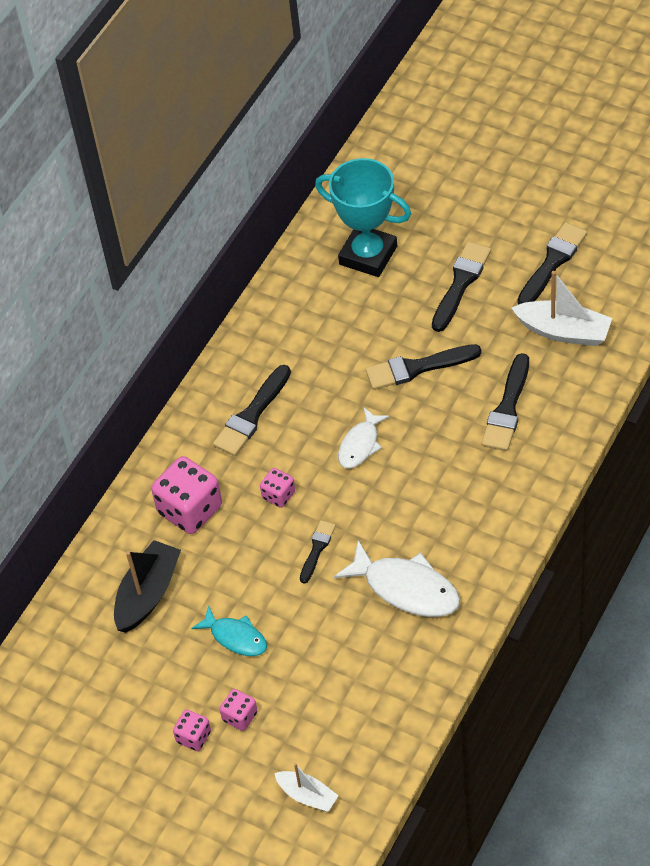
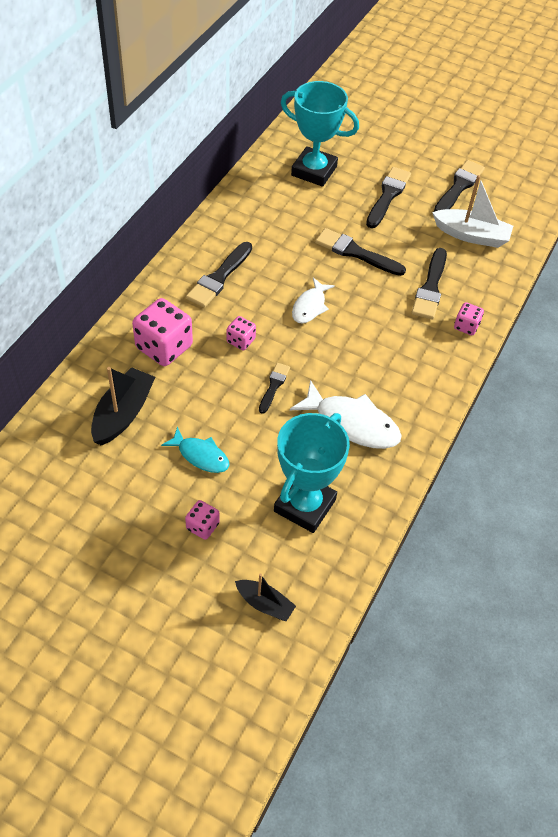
camera: 10 degrees left, 0 degrees up
(194, 737) = (159, 543): pink dice -> pink dice (466, 326)
(307, 795) = (265, 604): white boat -> black boat
(351, 687) = (305, 505): none -> turquoise trophy
(417, 368) = (355, 253): black brush -> black brush turned 45 degrees clockwise

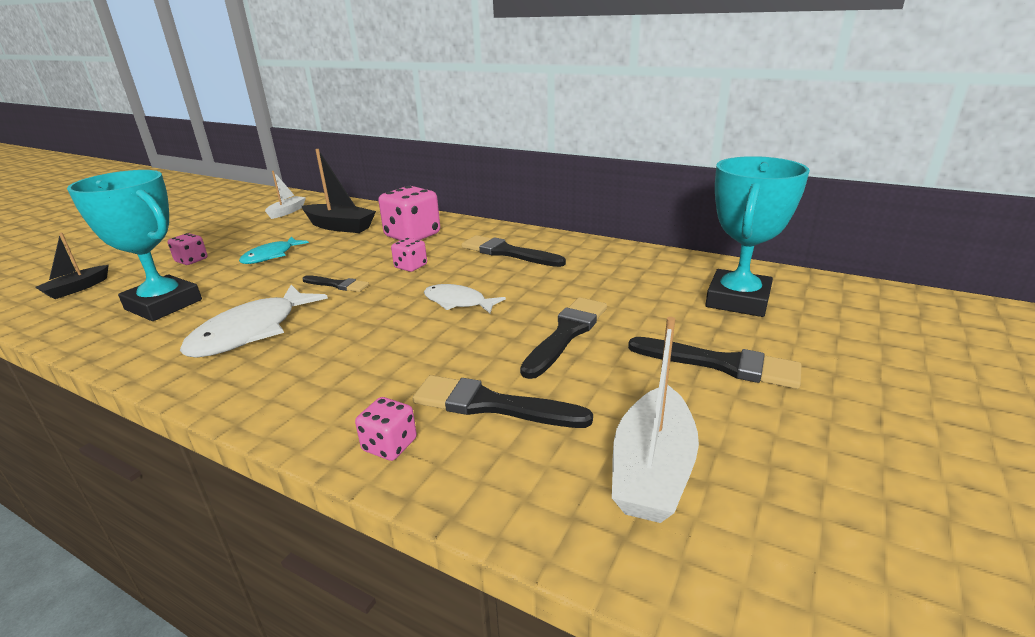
camera: 95 degrees right, 25 degrees down
(53, 481) = (287, 212): none -> white boat
(458, 187) = (810, 458): black brush -> none

